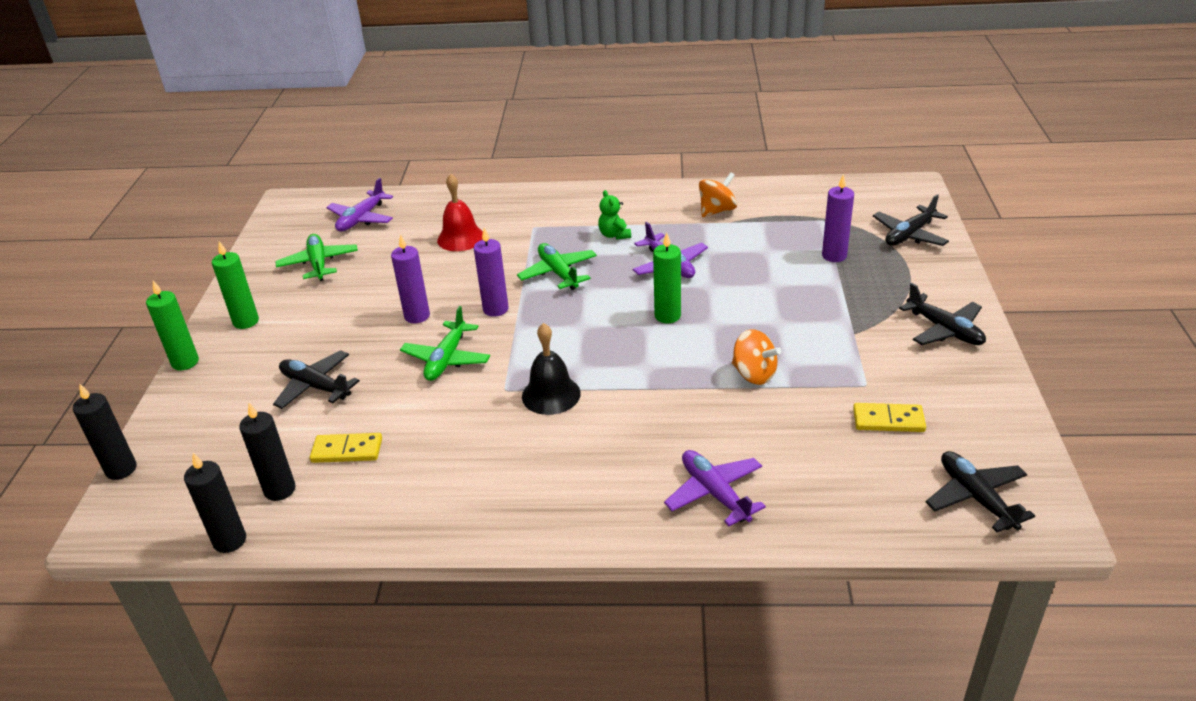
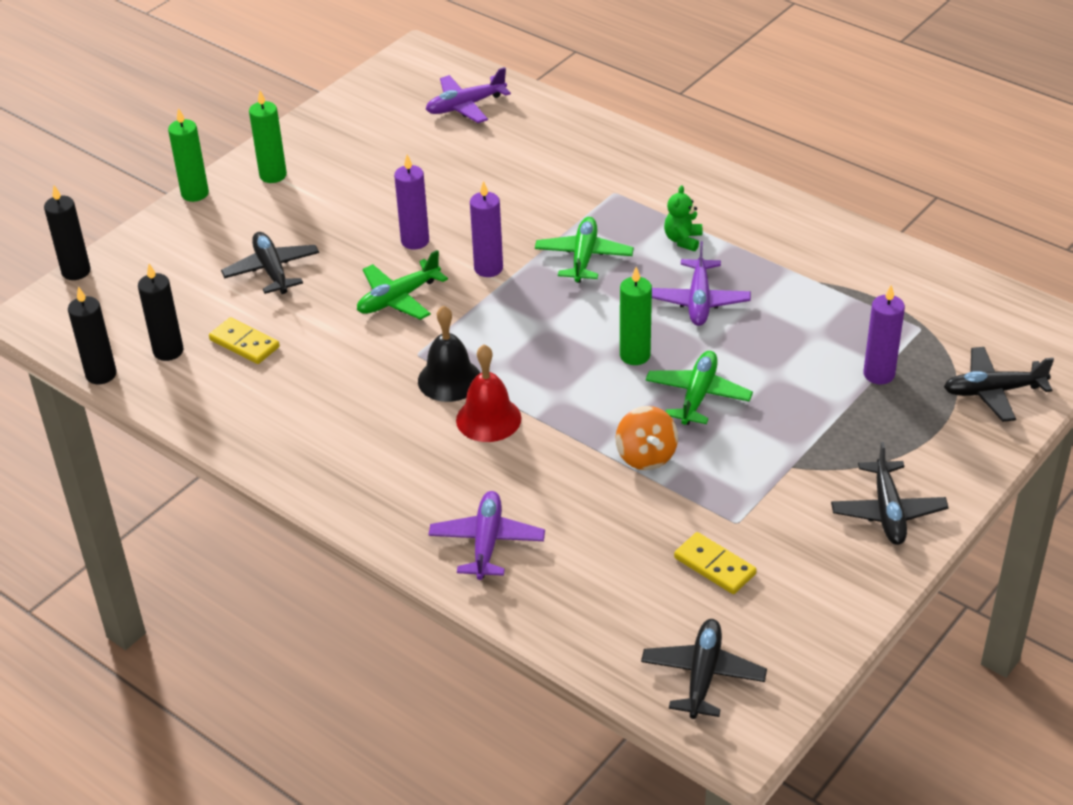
camera: 35 degrees right, 5 degrees up
(319, 263) = (383, 141): green plane -> green plane (698, 395)
(461, 238) = (534, 172): red bell -> red bell (488, 419)
(717, 211) = (820, 261): orange spinning top -> none

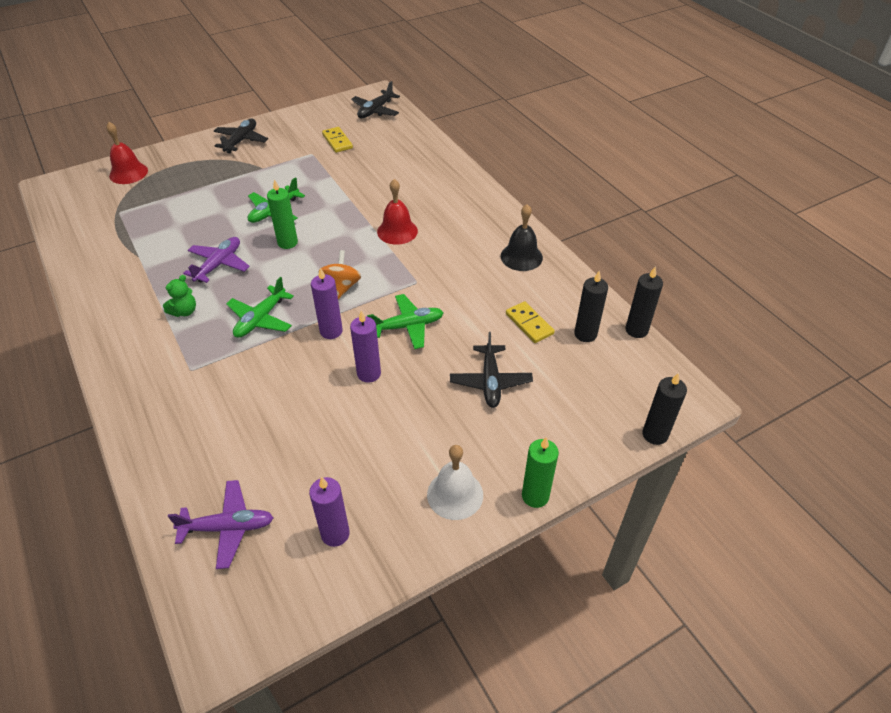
camera: 160 degrees left, 5 degrees up
(273, 175) = (455, 494): green candle -> white bell
(449, 379) = (406, 260): black bell -> black bell (521, 257)
(487, 542) = (435, 175): purple plane -> none
(646, 456) = (328, 191): orange spinning top -> orange spinning top (341, 287)
(879, 374) = (171, 196): purple candle -> purple candle (335, 534)
(993, 391) = (128, 173): black plane -> red bell

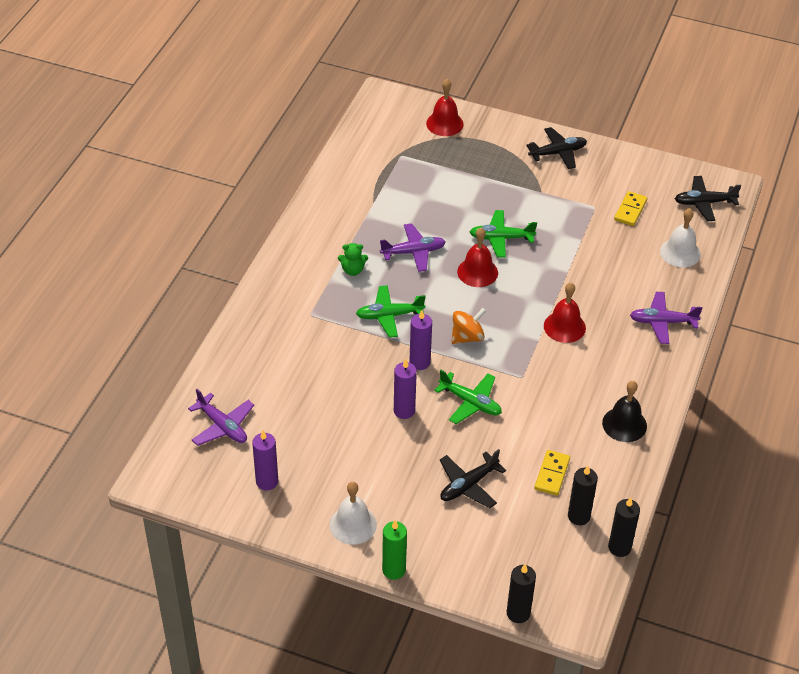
camera: 50 degrees right, 0 degrees up
(287, 243) = (477, 272): green candle -> red bell
(402, 143) = (680, 252): none -> white bell
(451, 185) = (662, 322): none -> purple plane

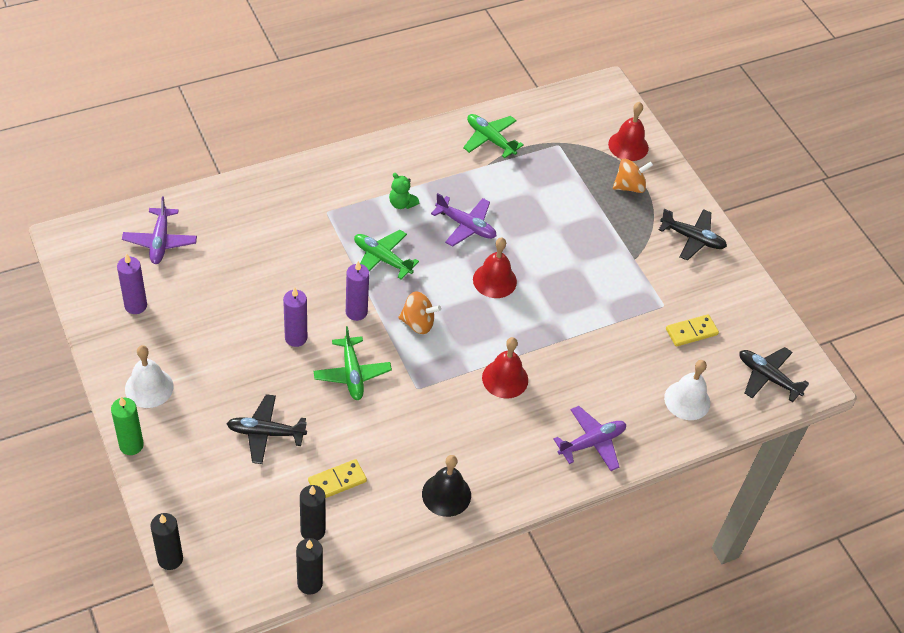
camera: 40 degrees right, 5 degrees up
(479, 149) = (629, 186): none -> orange spinning top
(501, 238) = (550, 269): green plane -> green plane (490, 139)
(662, 322) = (592, 443): purple plane -> purple plane turned 105 degrees clockwise

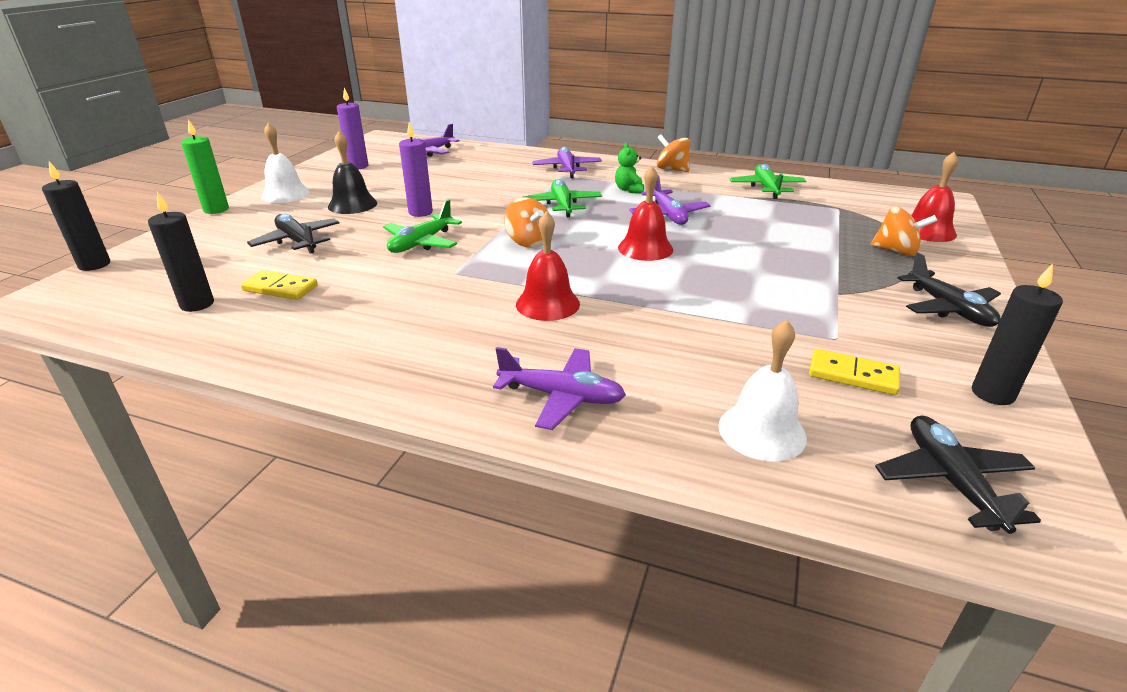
camera: 50 degrees right, 20 degrees down
(310, 583) = (117, 332): black candle -> black candle (992, 394)
(317, 197) = (567, 169): none -> purple plane
(356, 312) = (490, 219): purple candle -> none
(397, 147) = (672, 169): none -> orange spinning top
(446, 494) = (338, 346): black bell -> black bell (352, 204)

